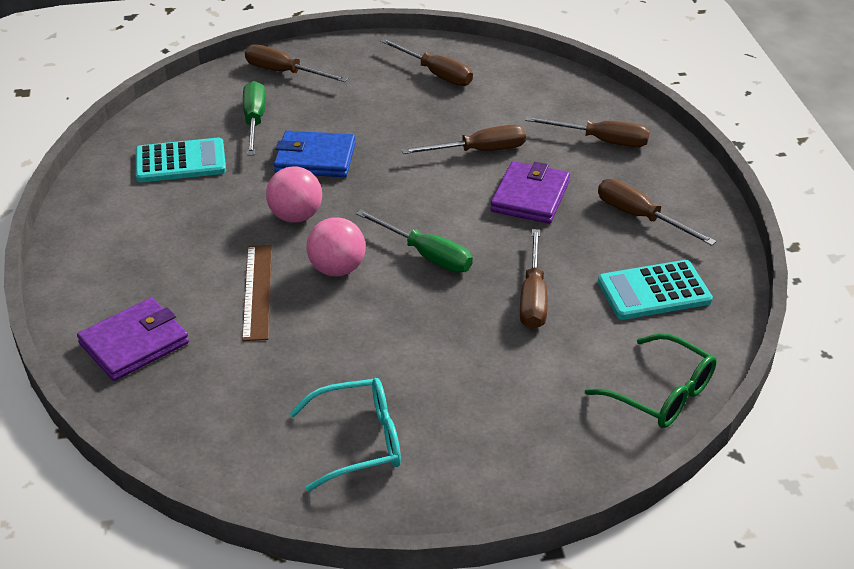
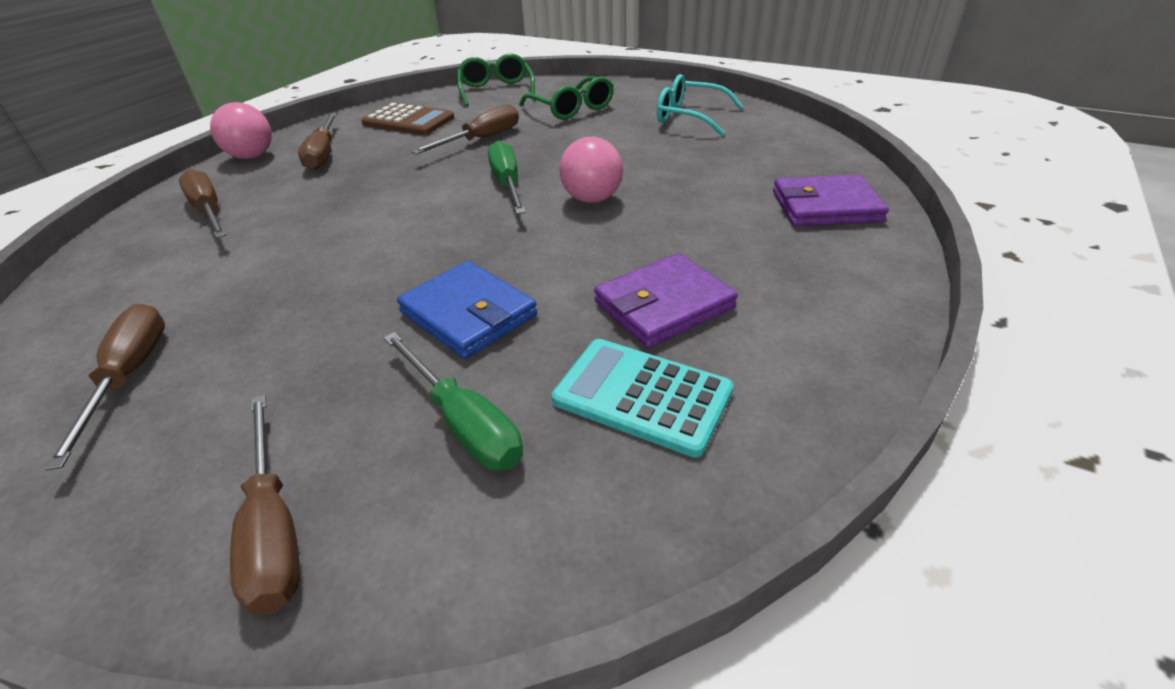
camera: 140 degrees left, 0 degrees up
(254, 121) = (463, 422): green screwdriver -> green screwdriver turned 75 degrees counterclockwise
(257, 291) = (680, 207): brown ruler -> none
(296, 216) = (573, 255): pink ball -> pink ball (252, 156)
(479, 151) = (310, 246): brown screwdriver -> none
(514, 395) = (572, 109): none -> green glasses
(530, 197) = (357, 193): purple wallet -> purple wallet (663, 305)
(654, 291) = (408, 121): turquoise calculator -> brown calculator

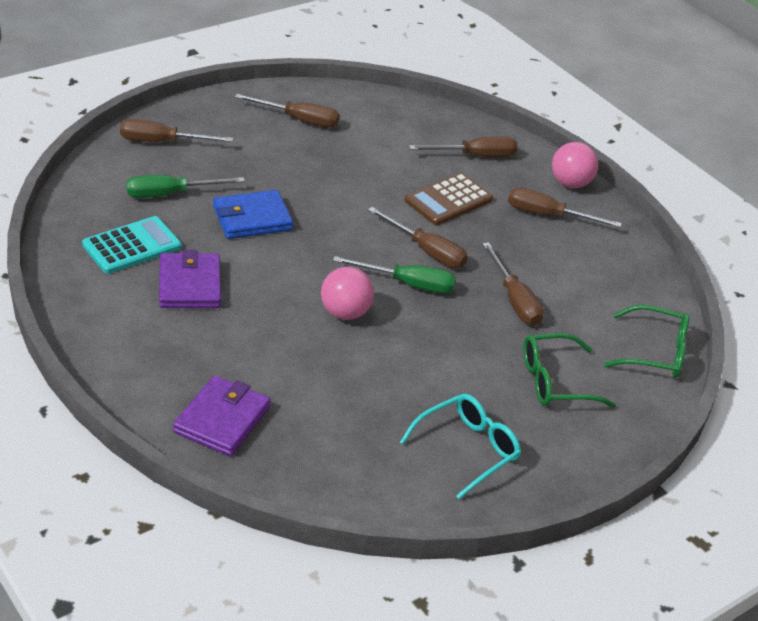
camera: 110 degrees right, 0 degrees up
(408, 121) = (597, 274): brown calculator -> brown calculator (448, 200)
(439, 190) = (426, 251): none -> brown screwdriver

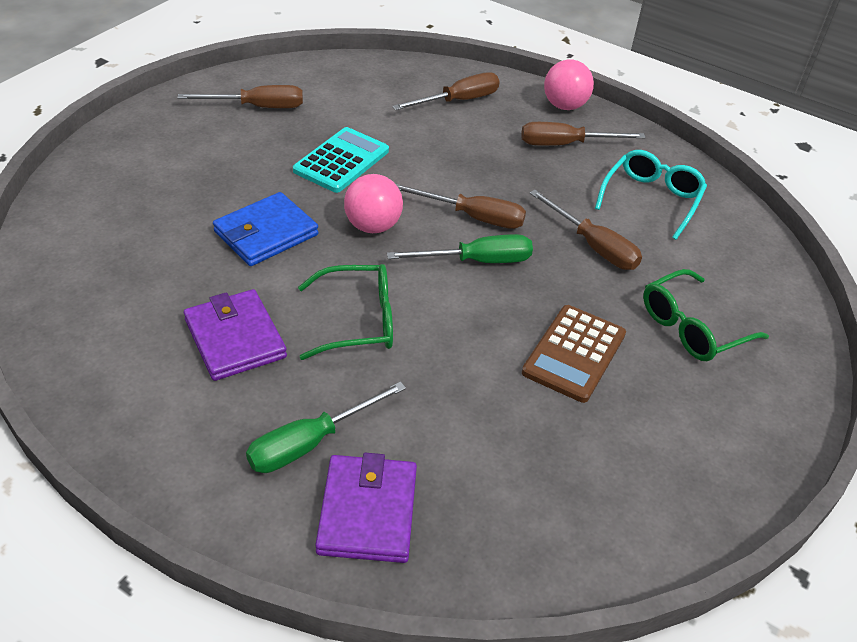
camera: 20 degrees left, 5 degrees up
(132, 246) = (140, 309): turquoise calculator -> turquoise calculator (341, 161)
(162, 142) = (116, 170): brown screwdriver -> none
(170, 194) = (156, 230): green screwdriver -> green screwdriver (310, 443)
(345, 313) = (431, 317): pink ball -> pink ball (373, 226)
(448, 200) = (461, 154): brown calculator -> brown calculator (574, 353)
(467, 449) = (661, 445): turquoise glasses -> turquoise glasses (651, 199)
(655, 352) = (760, 262): green glasses -> green glasses (358, 321)

